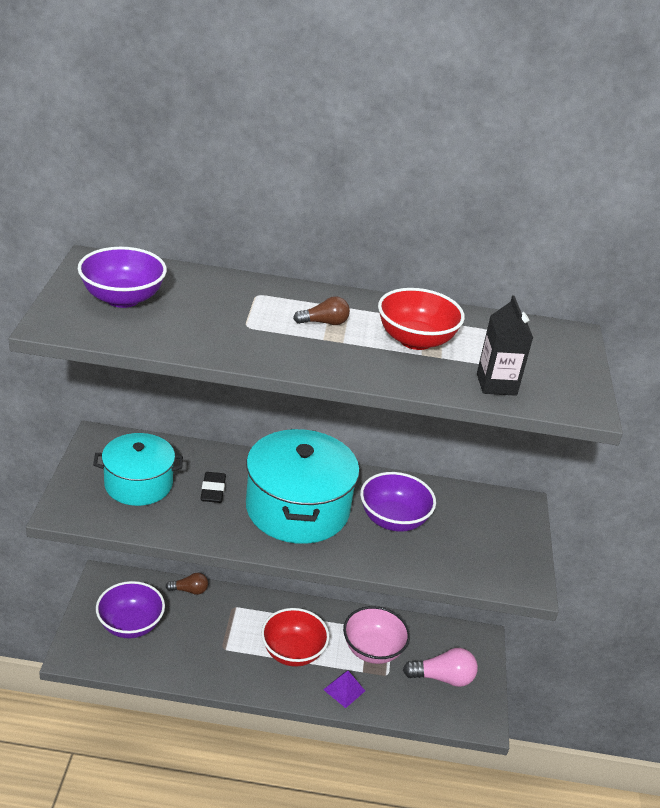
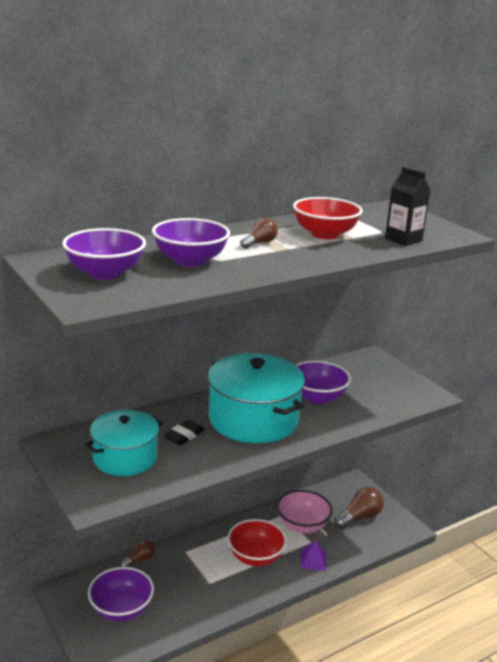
camera: 35 degrees left, 10 degrees down
(213, 490) = (184, 436): black eraser -> black eraser turned 75 degrees clockwise
(220, 316) = (190, 260): none -> purple bowl
(443, 678) = (359, 517): pink light bulb -> brown light bulb

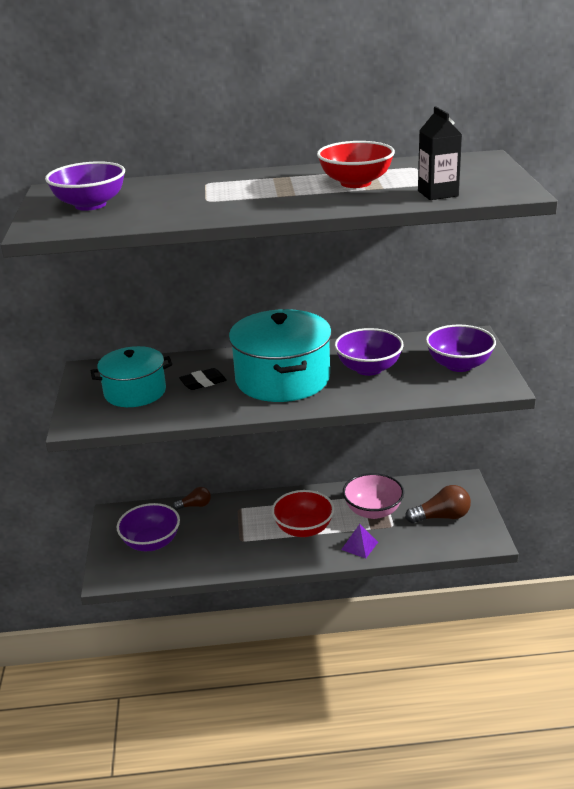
camera: 30 degrees right, 5 degrees up
(190, 260) = (181, 199): purple bowl -> purple bowl (459, 365)
(259, 243) = (273, 187): brown light bulb -> none

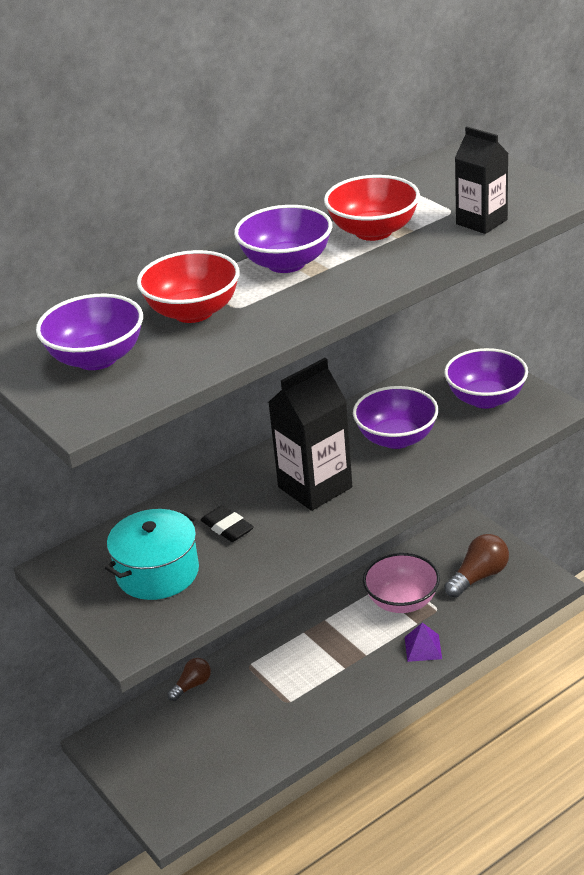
camera: 30 degrees left, 5 degrees up
(151, 542) = (182, 754): purple bowl -> purple bowl (286, 263)
(203, 382) = (227, 528): black eraser -> black eraser turned 75 degrees counterclockwise
(282, 379) = (315, 487): turquoise pot -> black carton
(303, 529) = (345, 656): red bowl -> red bowl (193, 312)

